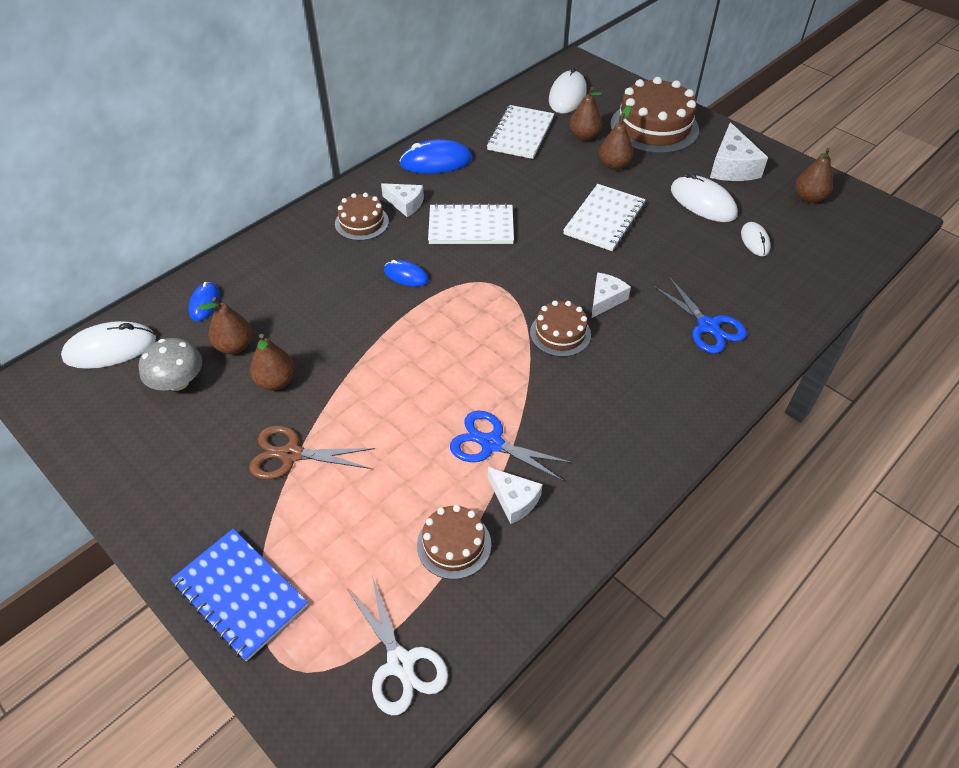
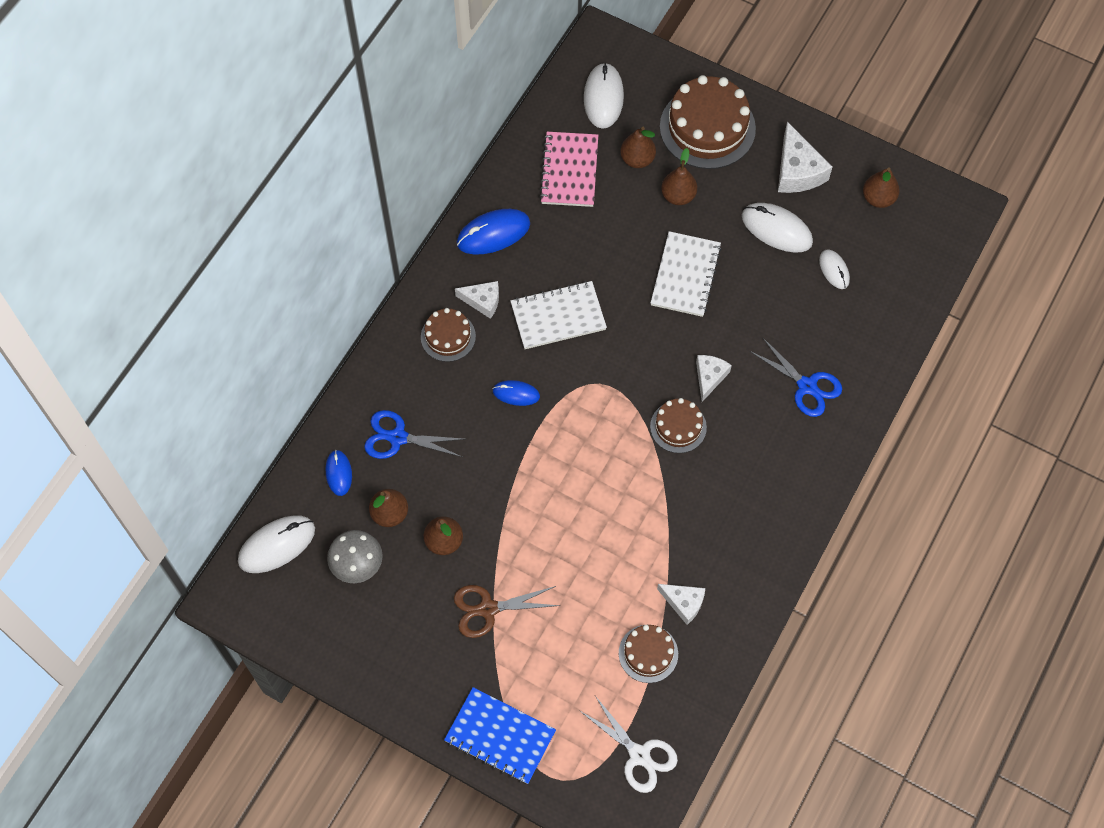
camera: 15 degrees left, 15 degrees up
(491, 444) = (650, 556): blue scissors -> blue scissors (398, 437)
(520, 134) = (569, 171): white notebook -> pink notebook

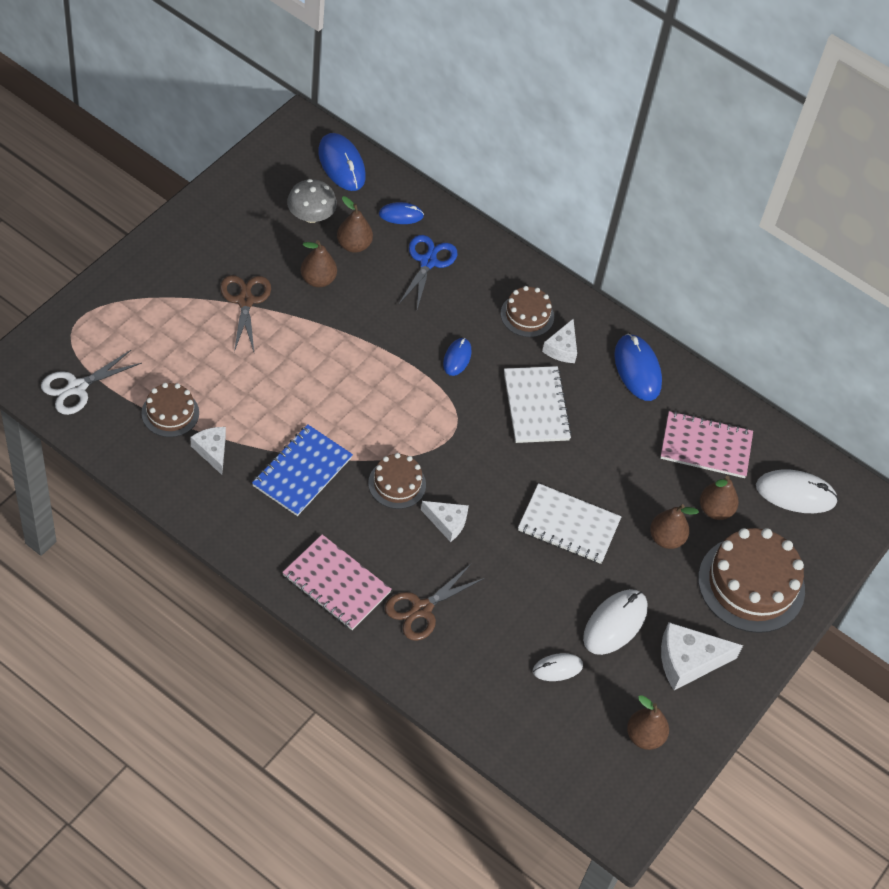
camera: 90 degrees right, 10 degrees down
(277, 545) = (341, 164): white mouse -> blue mouse
(500, 736) = (125, 290): blue notebook -> blue notebook (302, 472)
(684, 603) = (212, 451): white cheese -> white cheese turned 120 degrees clockwise
(801, 462) = (336, 584): none -> pink notebook
(807, 386) = (422, 609): blue scissors -> brown scissors

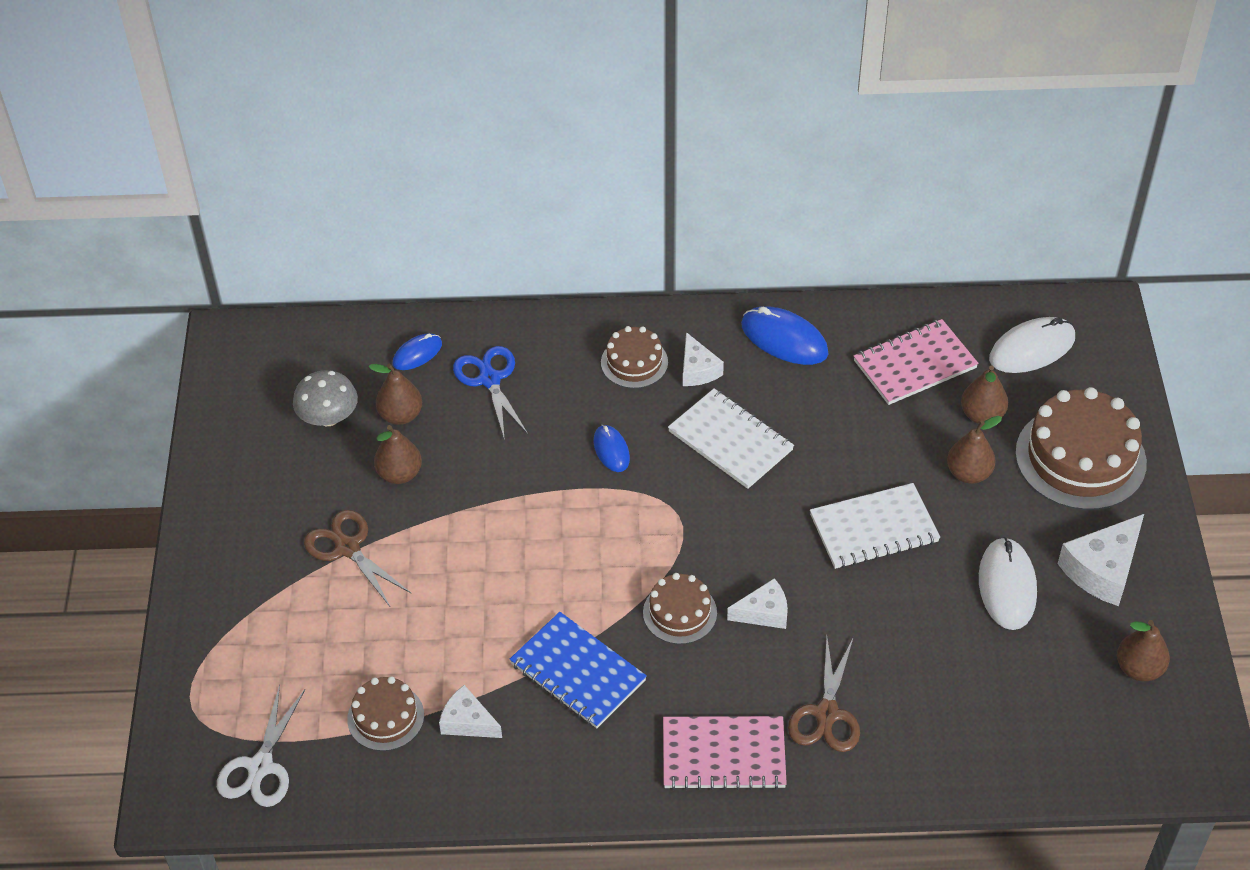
camera: 30 degrees left, 5 degrees down
(302, 472) = (577, 672): blue notebook -> blue notebook turned 45 degrees counterclockwise
(341, 164) = (308, 346): blue mouse -> none
(557, 668) = (1002, 669): white mouse -> none

